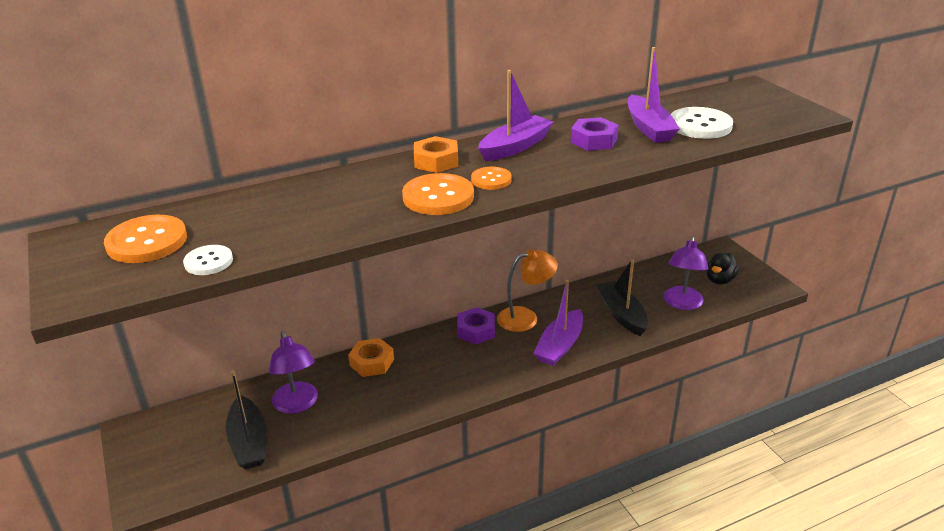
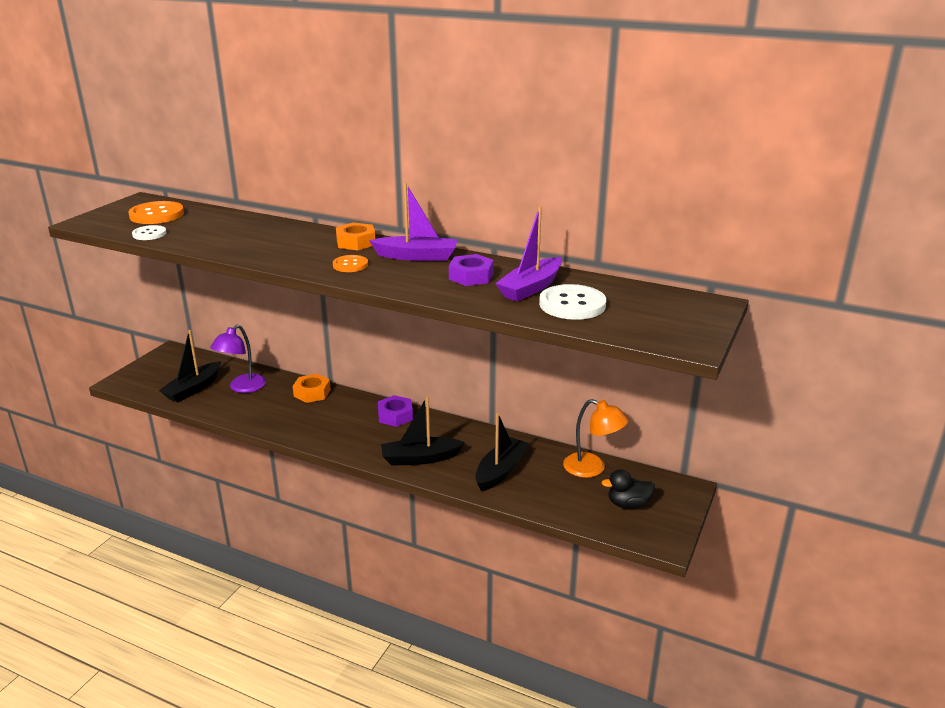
camera: 50 degrees right, 5 degrees down
(438, 197) = (302, 259): orange button -> none
(525, 317) = (438, 429): orange lamp -> orange lamp (592, 468)
(560, 346) = (420, 458): purple boat -> black boat
(682, 304) = (559, 496): purple lamp -> none

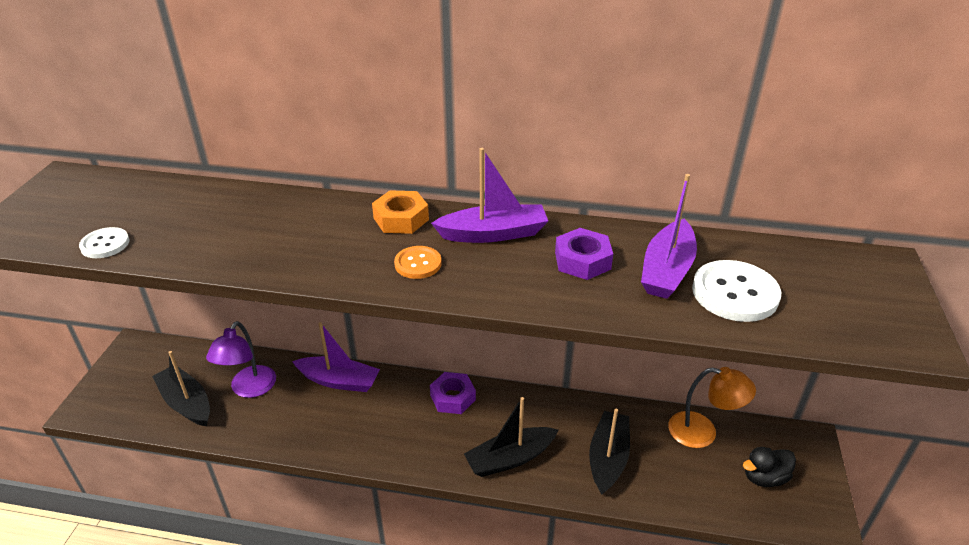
camera: 15 degrees left, 10 degrees up
(157, 215) = (99, 204): orange button -> none
(193, 389) = (186, 403): black boat -> black boat turned 120 degrees clockwise
(312, 393) = (339, 381): orange nut -> purple boat

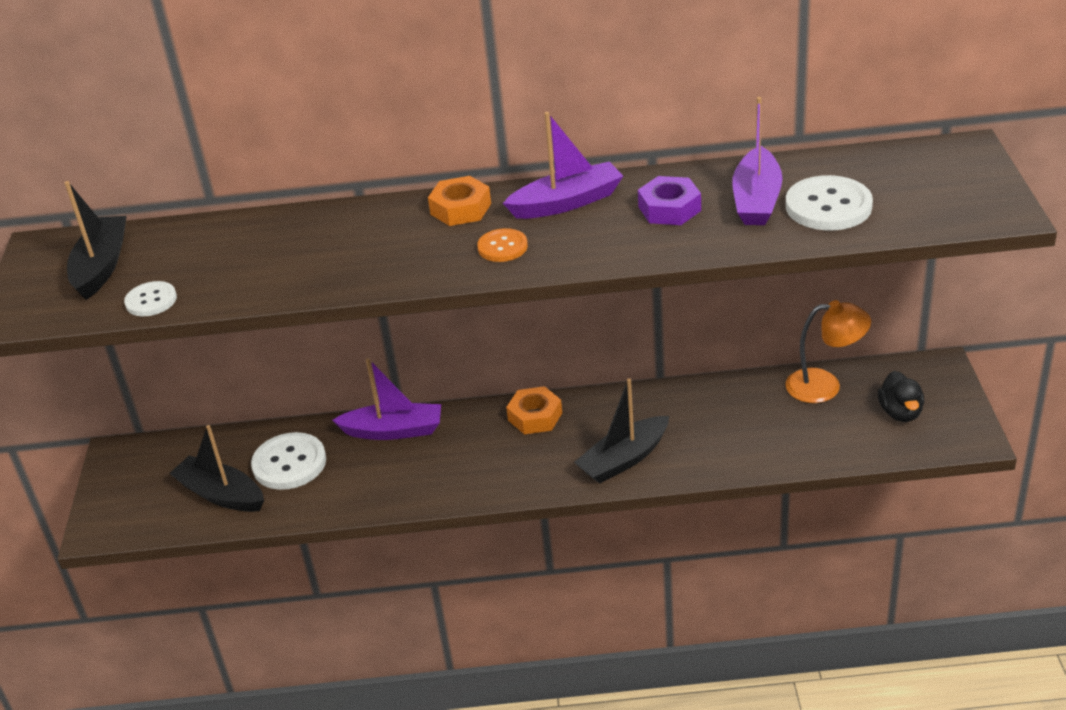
camera: 10 degrees left, 0 degrees up
(249, 389) = (289, 463): purple lamp -> white button
(452, 397) = (535, 416): purple nut -> orange nut
(608, 458) = (730, 434): black boat -> black boat (101, 266)
(764, 477) = (900, 412): black duck -> black duck turned 60 degrees counterclockwise

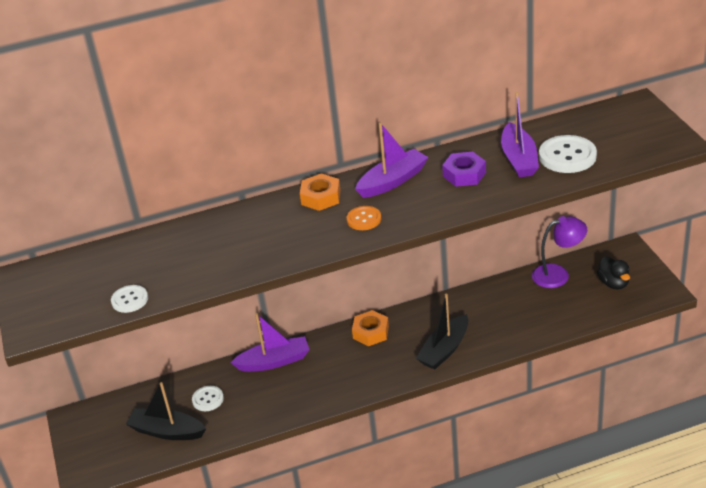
camera: 15 degrees left, 0 degrees up
(101, 266) = (77, 282): black boat -> none
(289, 463) = (208, 399): white button -> white button, size x0.59
(825, 386) = (558, 274): orange lamp -> purple lamp

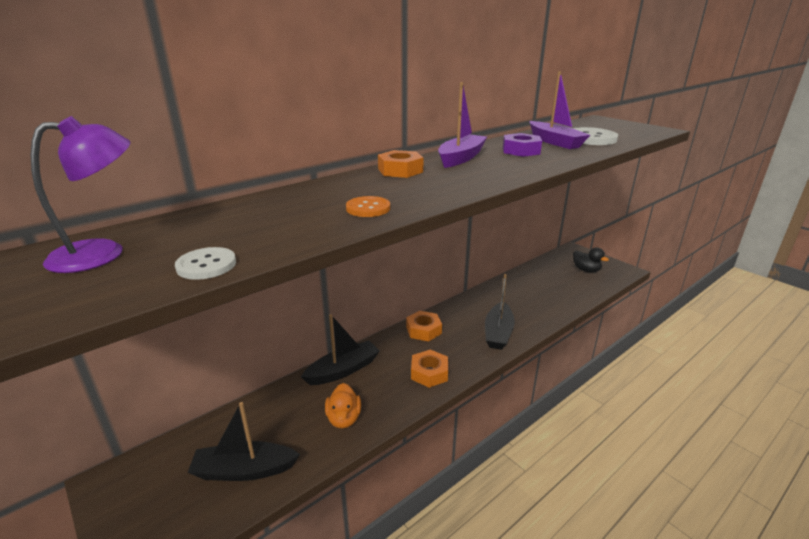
camera: 25 degrees left, 10 degrees down
(208, 399) = (284, 421): white button -> none
(255, 407) = (344, 418): none -> orange duck
(274, 361) = (343, 370): purple boat -> black boat
(349, 380) = (429, 373): none -> orange nut
(364, 219) = (461, 178): orange button -> orange button (368, 208)
(558, 274) = (542, 270): purple lamp -> purple lamp (102, 253)

